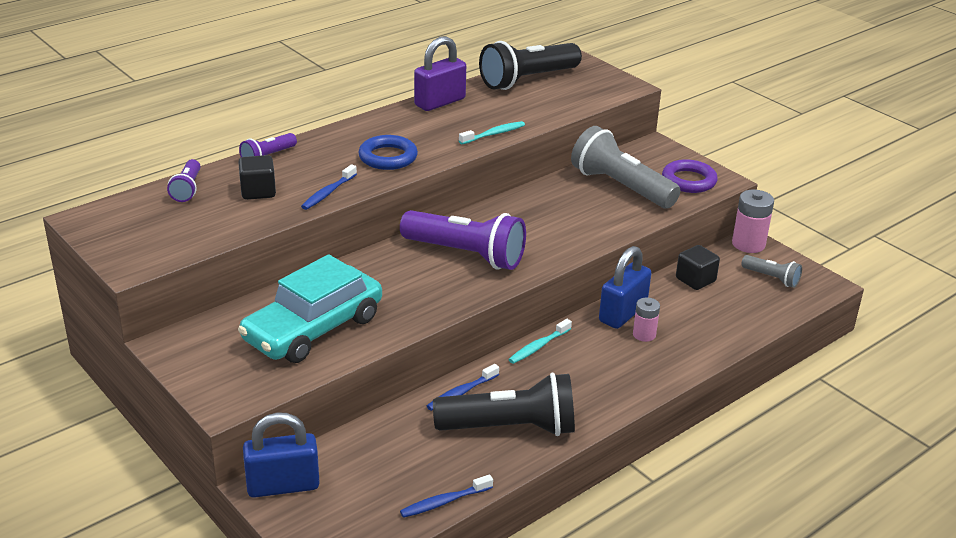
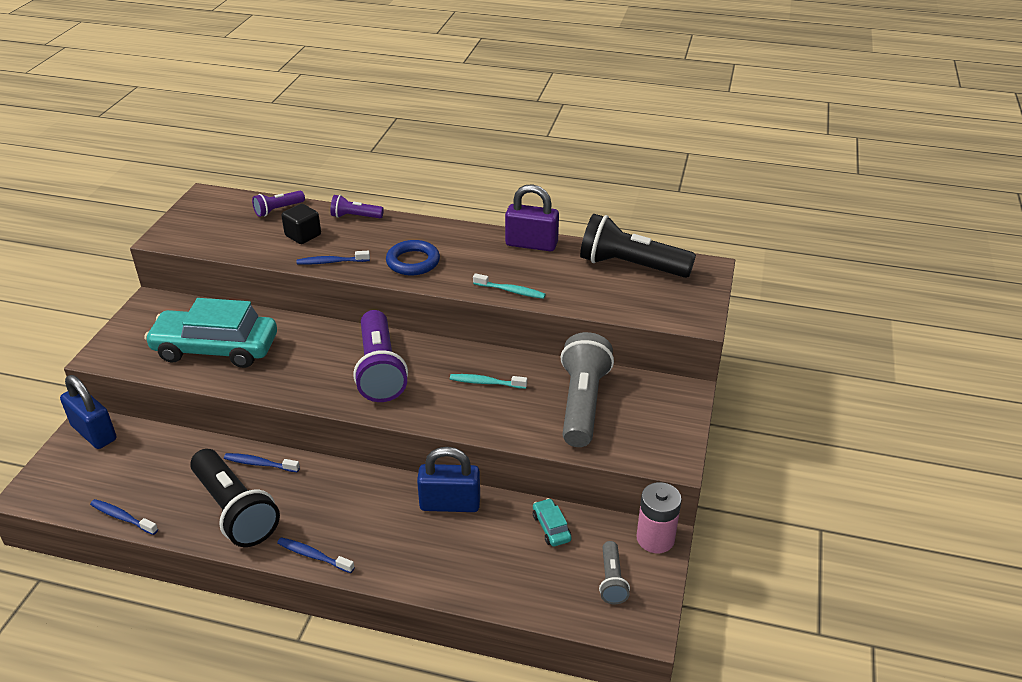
camera: 55 degrees right, 5 degrees up
(538, 347) = (355, 476): turquoise toothbrush -> turquoise toothbrush (485, 382)
(613, 403) = (313, 555): none -> blue toothbrush
(644, 334) = (430, 531): pink battery -> none
(689, 181) = (645, 439): purple ring -> none
(695, 280) = (551, 527): black cube -> turquoise car

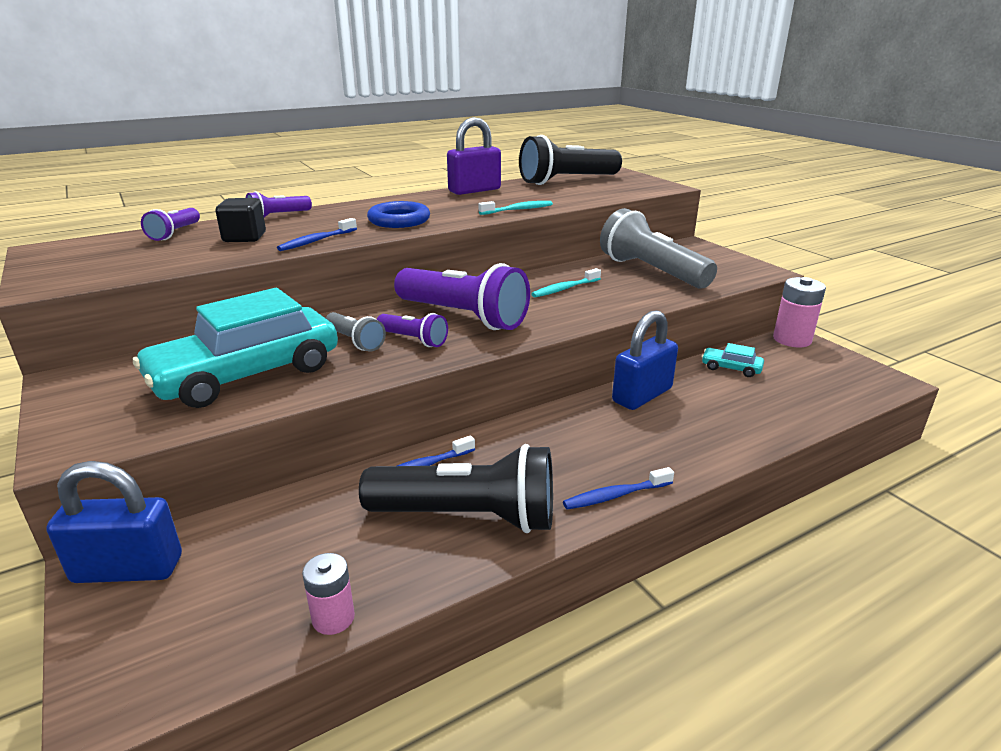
camera: 45 degrees left, 10 degrees down
(122, 517) = (333, 618): blue toothbrush -> pink battery
(323, 373) = (413, 340): none -> purple flashlight
(611, 580) = (822, 371): grey flashlight -> grey flashlight (355, 341)

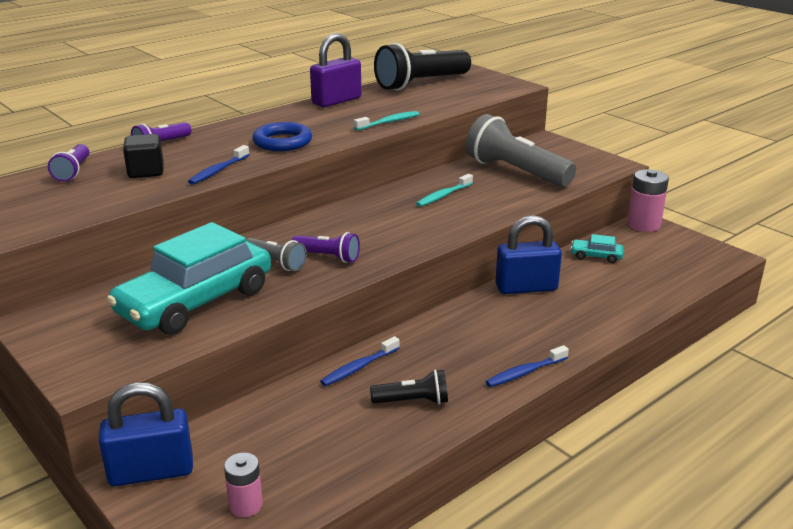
camera: 10 degrees left, 0 degrees up
(333, 618) = (337, 484): pink battery -> pink battery (246, 505)
(463, 317) = (362, 231): purple flashlight -> none
(468, 517) = (413, 401): black flashlight -> black flashlight, size x0.50
(642, 395) = (526, 287): blue padlock -> blue padlock turned 45 degrees clockwise

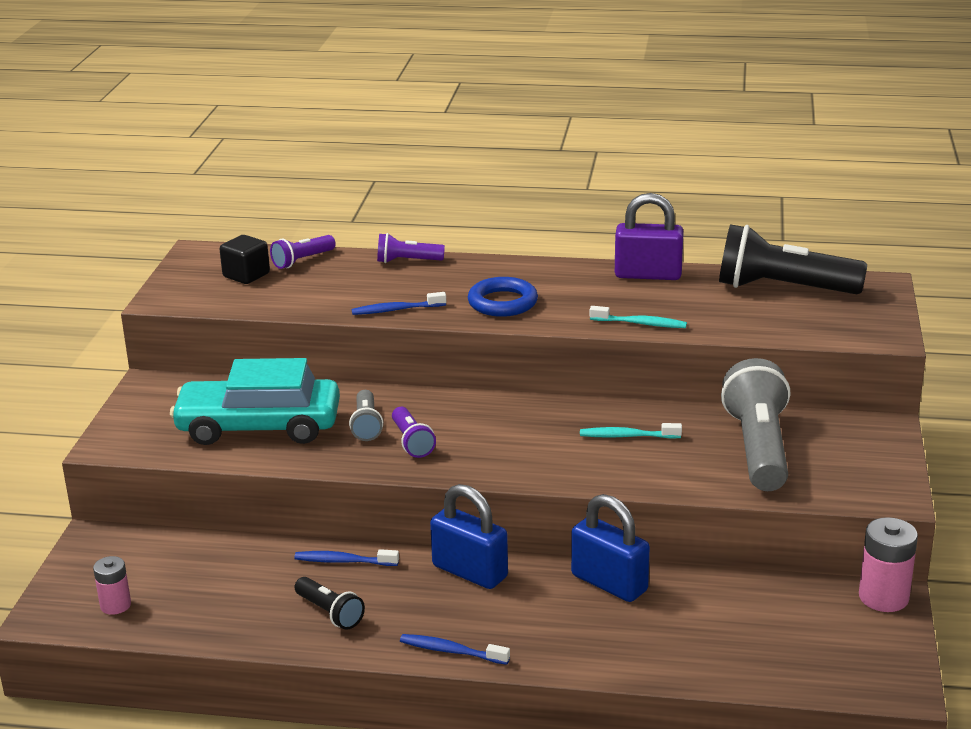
camera: 50 degrees right, 0 degrees up
(146, 172) = (347, 285): black cube -> black cube (246, 275)
(151, 471) = (107, 545): blue padlock -> blue padlock (470, 572)
(596, 256) = (748, 597): turquoise car -> none

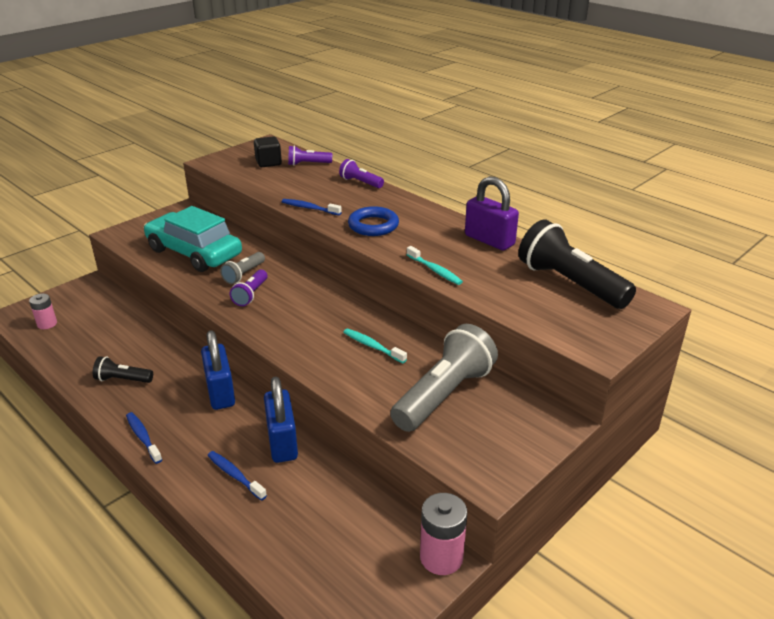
camera: 35 degrees right, 5 degrees up
(330, 613) = (123, 379): black flashlight -> black flashlight turned 105 degrees clockwise
(343, 561) = (171, 352): blue toothbrush -> blue toothbrush (235, 475)

